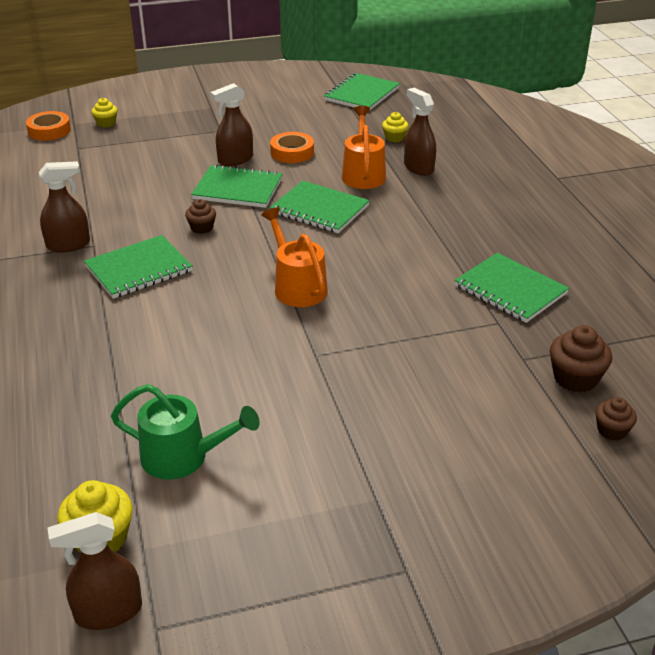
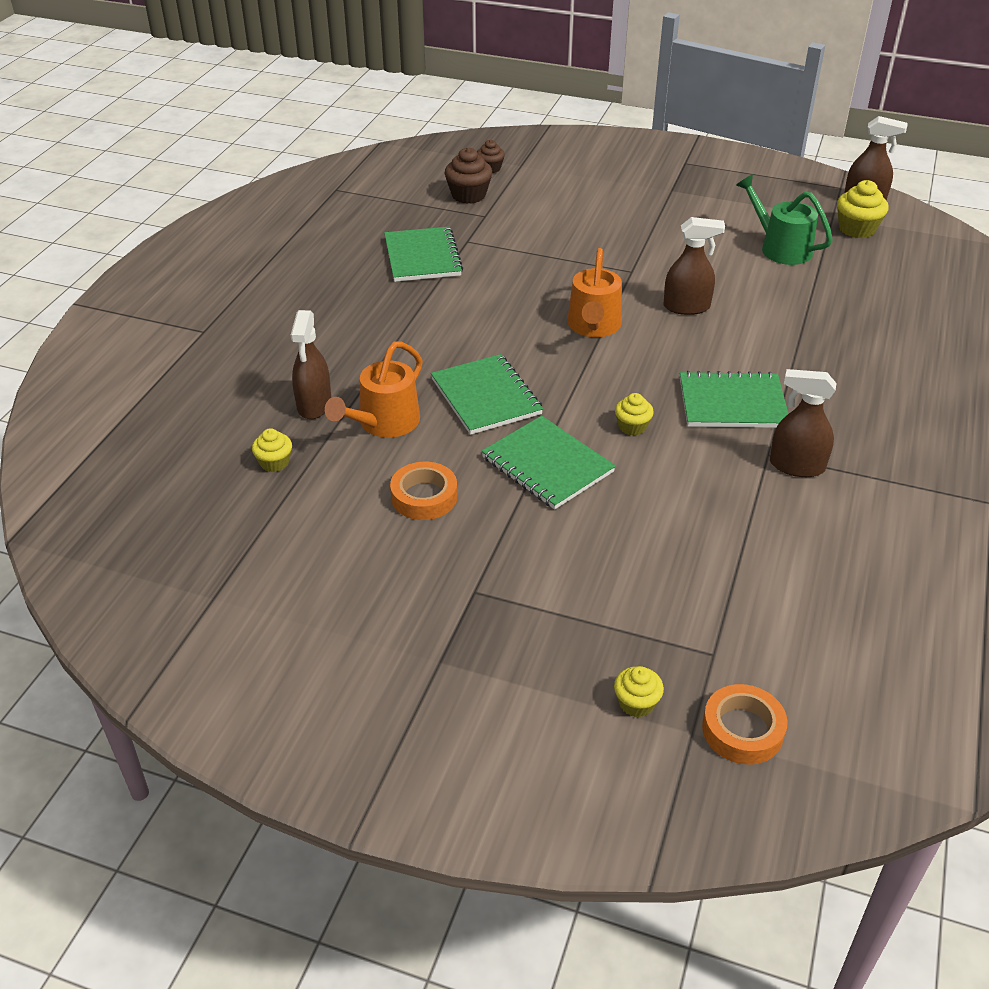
camera: 145 degrees left, 5 degrees up
(202, 228) = (632, 426): brown cupcake -> yellow cupcake
(235, 159) = (507, 517): brown spray bottle -> brown spray bottle (687, 307)
(361, 94) = (192, 575): green notebook -> none

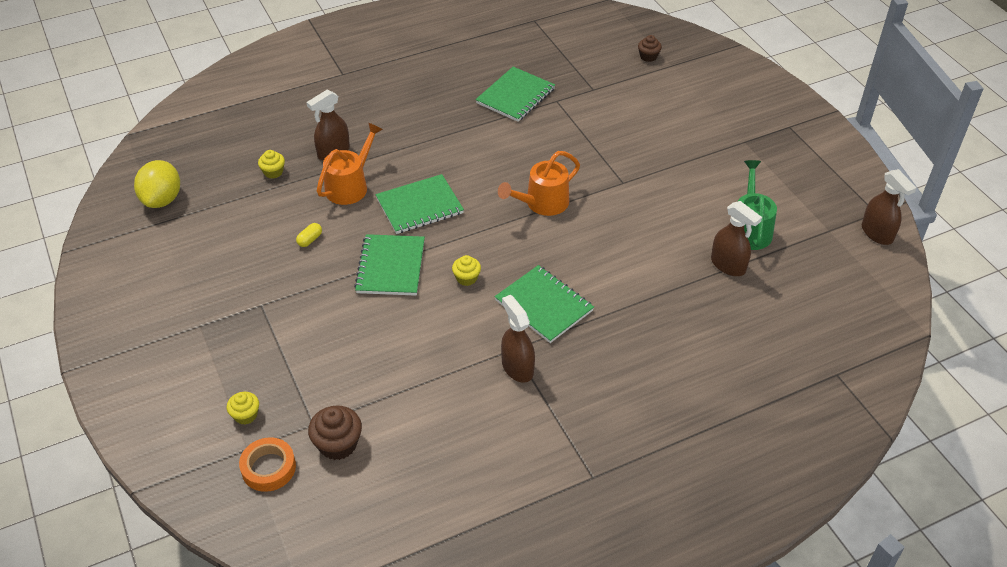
camera: 45 degrees right, 5 degrees up
(176, 574) = (162, 199): none -> yellow lemon
(384, 423) = (350, 186): orange watering can -> orange watering can turned 135 degrees clockwise
(424, 497) = (310, 240): orange tape -> yellow capsule
(468, 195) = (605, 69): brown cupcake -> brown cupcake (338, 444)
(486, 397) = (419, 206): green notebook -> green notebook turned 45 degrees clockwise
(687, 307) = (618, 228): brown spray bottle -> brown spray bottle (728, 265)
(857, 229) = (831, 250): yellow cupcake -> none

